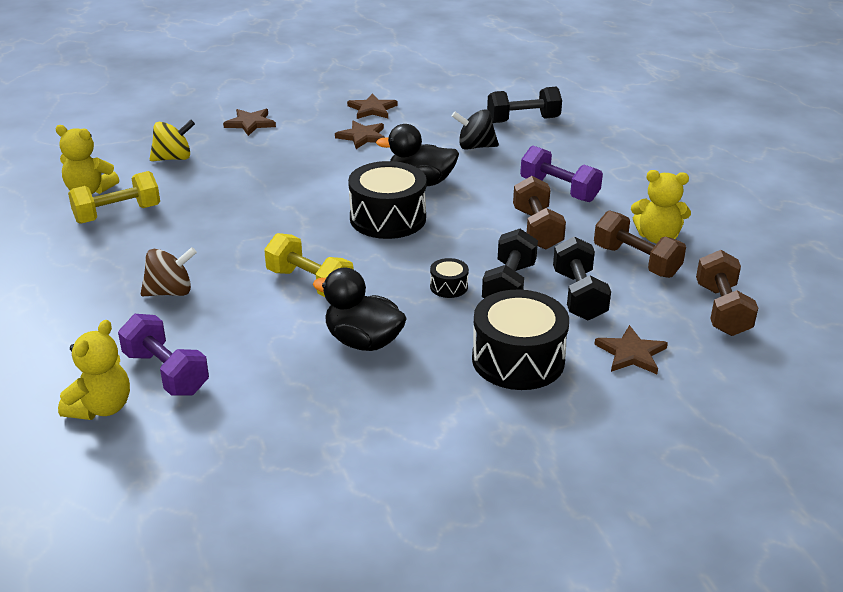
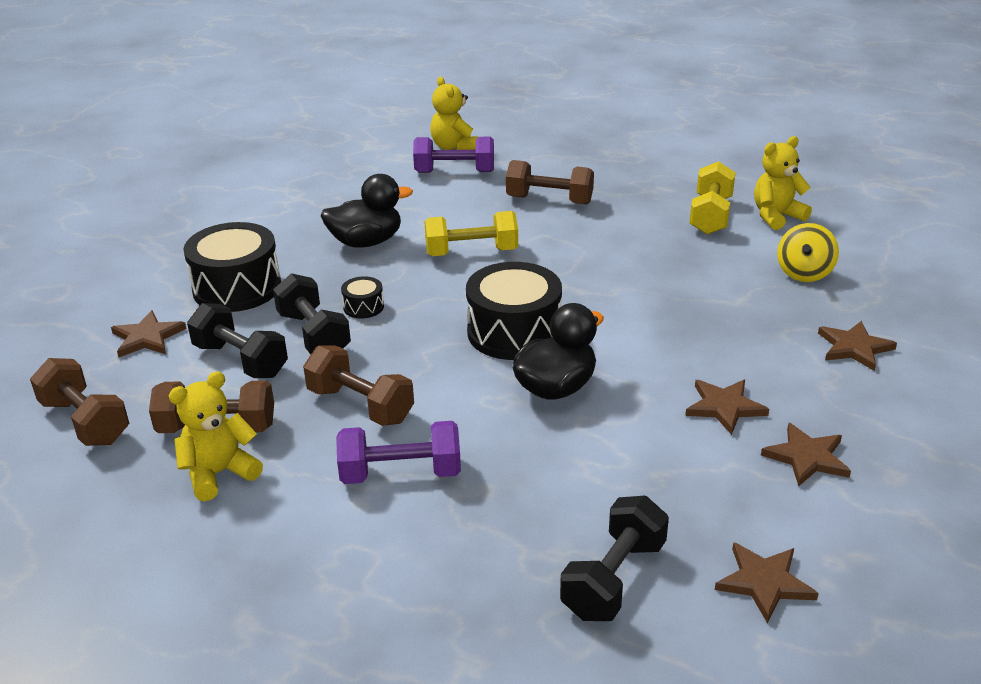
camera: 135 degrees right, 0 degrees up
(170, 292) = (549, 200): brown spinning top -> brown dumbbell
(470, 95) = (764, 582): none -> brown star
(475, 147) = (589, 479): black spinning top -> none

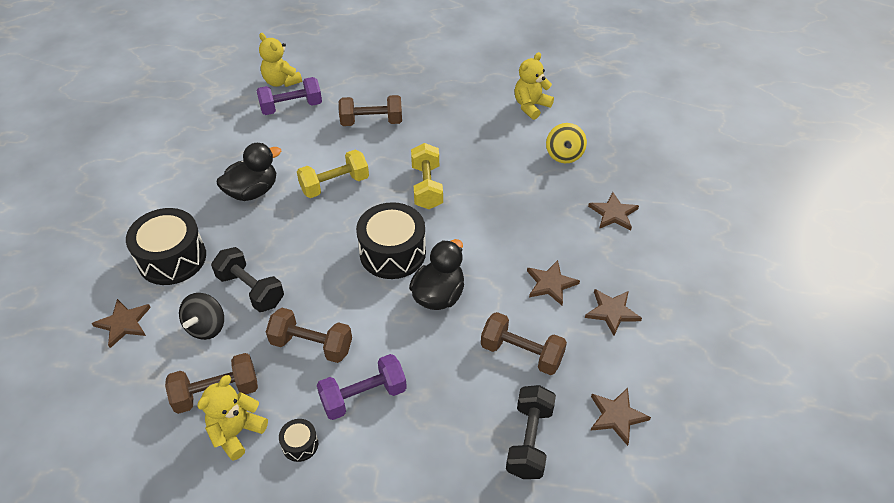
camera: 20 degrees left, 15 degrees up
(85, 422) = (113, 414): brown dumbbell -> brown dumbbell (521, 353)
(241, 360) = (206, 327): black dumbbell -> black spinning top
(363, 307) = (276, 254): black drum -> black drum (300, 444)
(710, 215) = (487, 114): yellow dumbbell -> yellow dumbbell (427, 187)

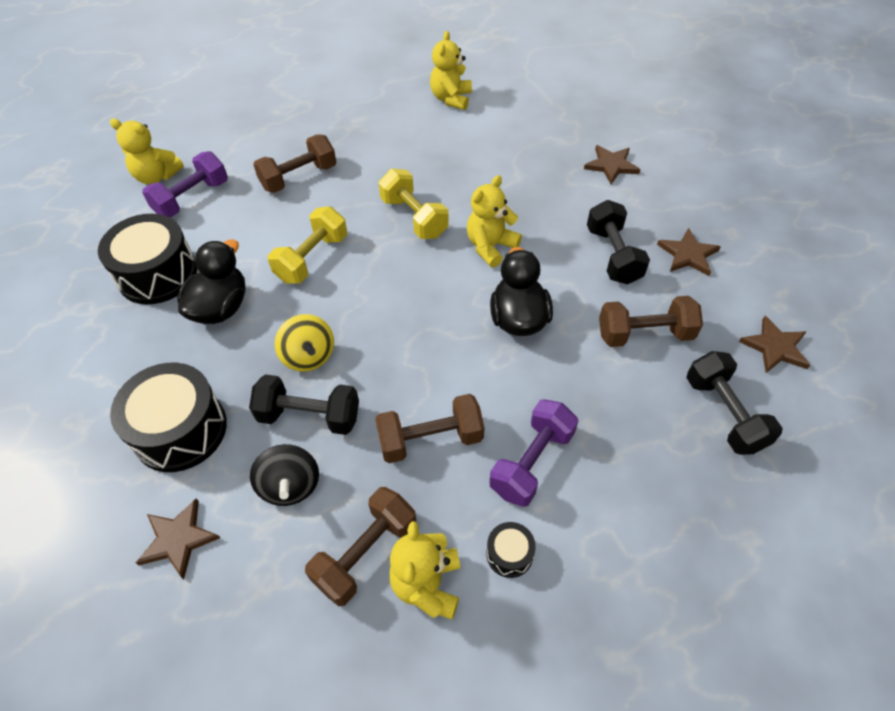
camera: 30 degrees left, 5 degrees up
(392, 253) = (435, 299): black drum -> black drum (157, 274)
(463, 233) = (490, 247): none -> yellow teddy bear
(550, 284) = (613, 255): brown star -> black dumbbell
(564, 155) = (521, 131): yellow spinning top -> yellow spinning top (309, 356)

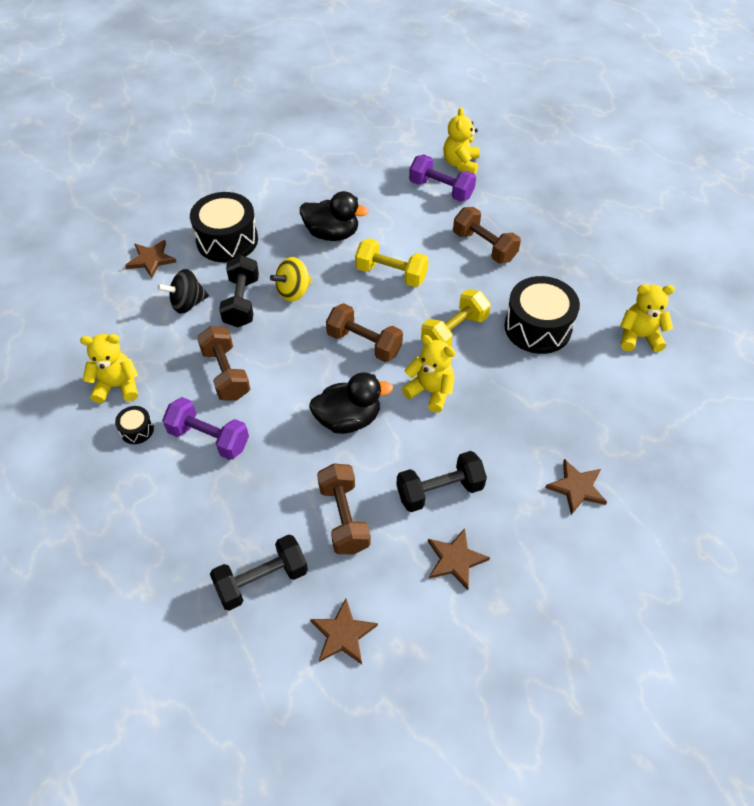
camera: 80 degrees right, 0 degrees up
(157, 274) = (358, 193): black drum -> black drum (537, 327)
(365, 553) = (139, 351): brown dumbbell -> brown dumbbell (364, 343)

